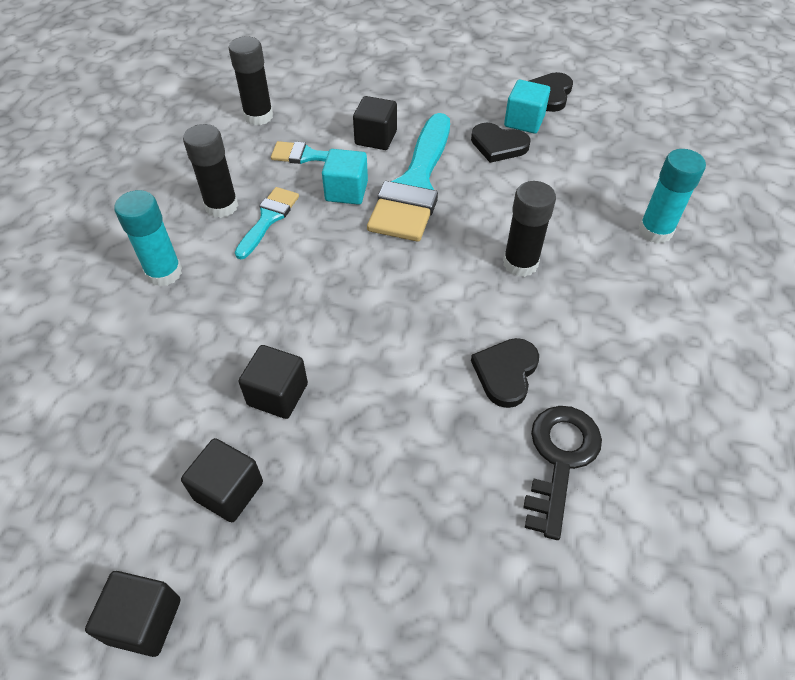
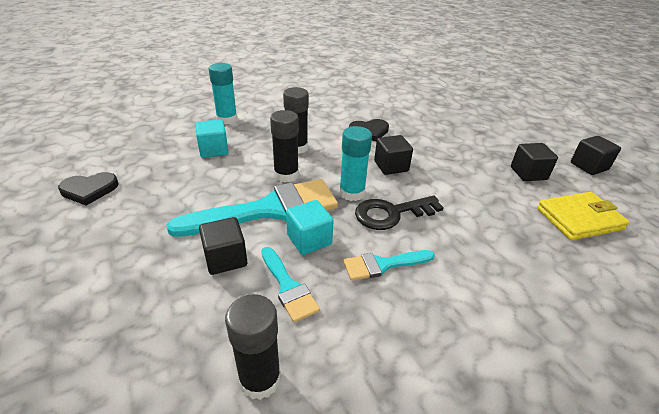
camera: 130 degrees left, 15 degrees down
(119, 443) = (579, 219): none -> yellow wallet
(164, 273) = (496, 287): turquoise glue stick -> turquoise glue stick (352, 193)
(221, 206) = (405, 304): black glue stick -> black glue stick (286, 175)
(277, 394) = (476, 184): black cube -> black cube (391, 166)
(498, 145) = (185, 191): black heart -> none
(524, 121) = (141, 189): turquoise cube -> turquoise cube (214, 150)
(559, 459) = (389, 111): black key -> black key (392, 214)

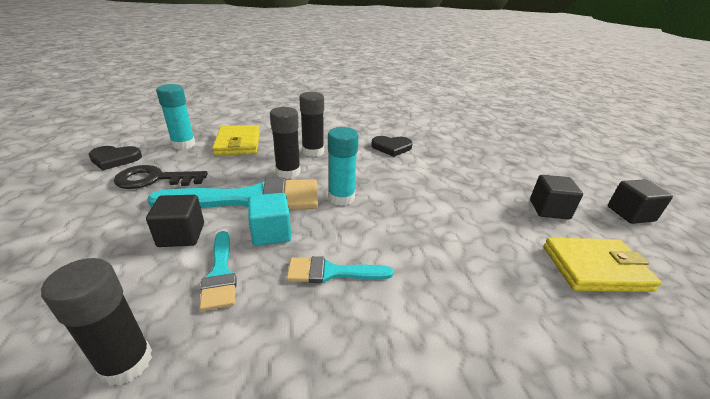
camera: 15 degrees right, 5 degrees down
(214, 150) = (238, 143): turquoise cube -> yellow wallet
(227, 119) = (266, 122): turquoise glue stick -> turquoise glue stick (183, 144)
(391, 166) = (396, 180): black cube -> none
(392, 214) = (371, 223): black key -> black key (154, 179)

